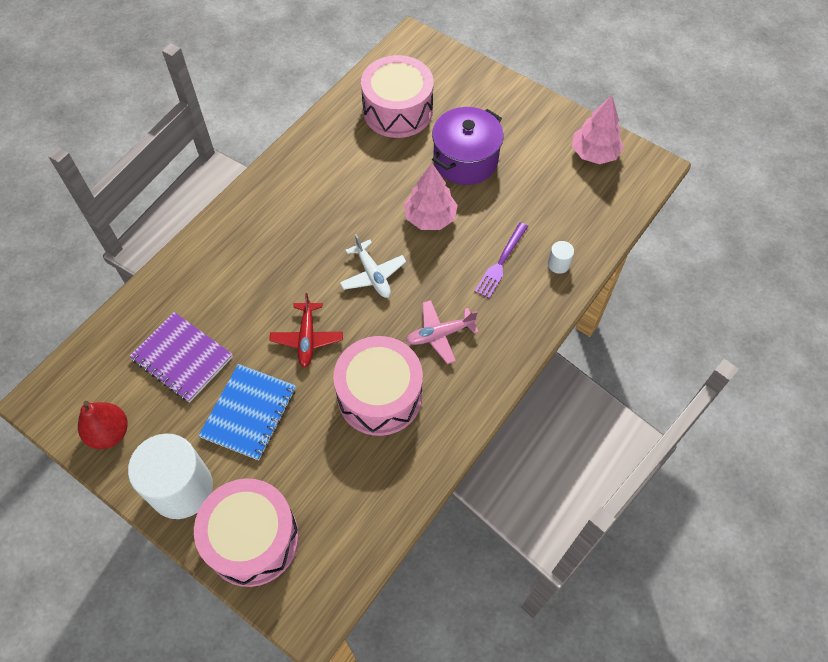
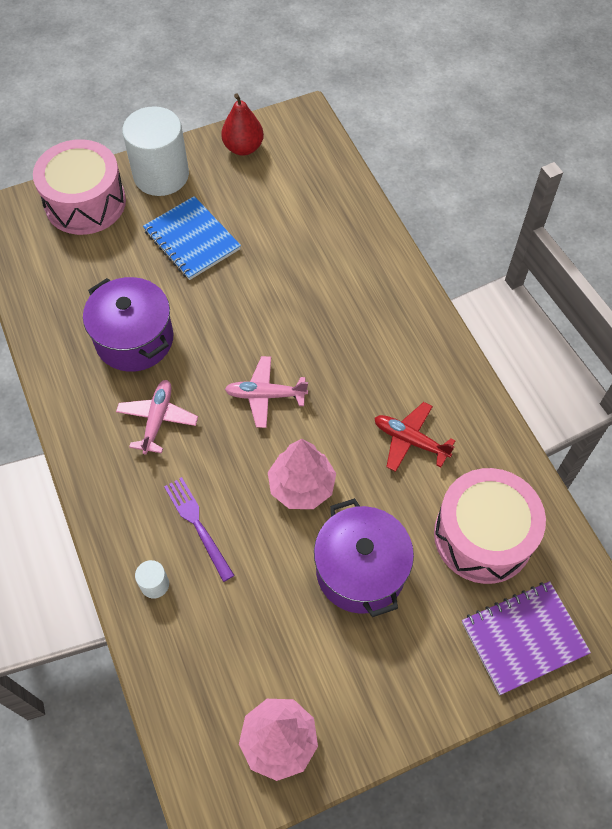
camera: 120 degrees right, 0 degrees up
(182, 358) = (279, 214): purple notebook -> purple notebook (523, 638)
(307, 338) = (233, 310): red plane -> red plane (410, 440)
(373, 275) = (265, 395): white plane -> pink plane
(380, 395) = (134, 339): pink drum -> purple pot

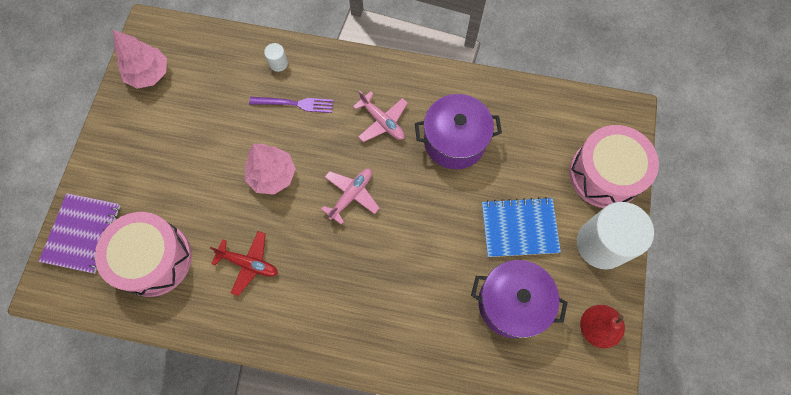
camera: 125 degrees right, 10 degrees up
(360, 570) = (195, 172): purple pot -> purple pot (511, 303)
(410, 440) = (248, 263): red plane -> red plane turned 45 degrees clockwise

